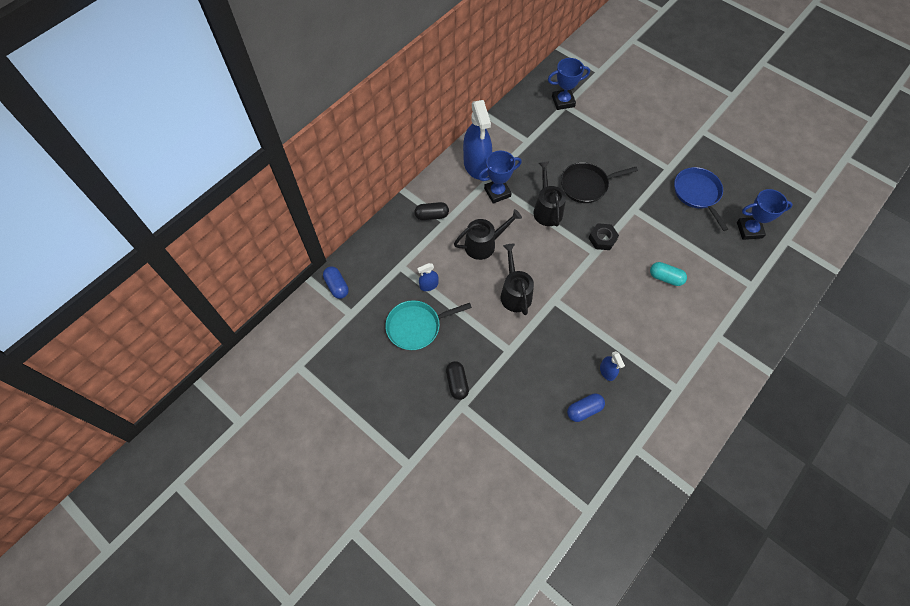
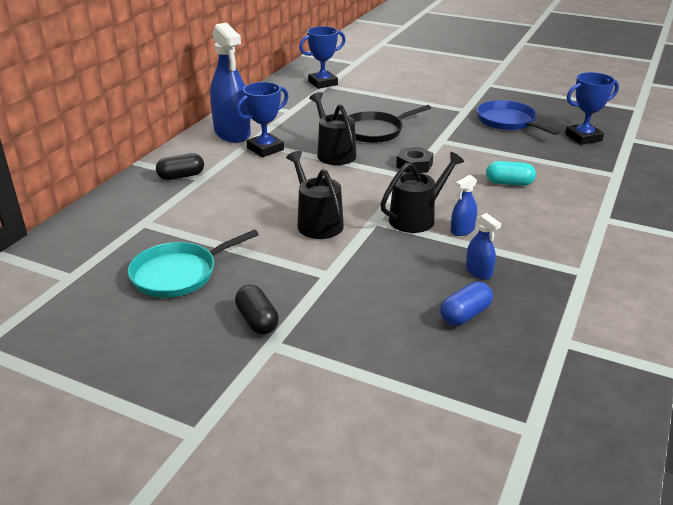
camera: 15 degrees left, 30 degrees down
(337, 286) = (45, 254): blue capsule -> none
(429, 285) = (190, 233): blue spray bottle -> blue spray bottle (462, 230)
(483, 244) = (260, 189): black watering can -> black watering can (416, 218)

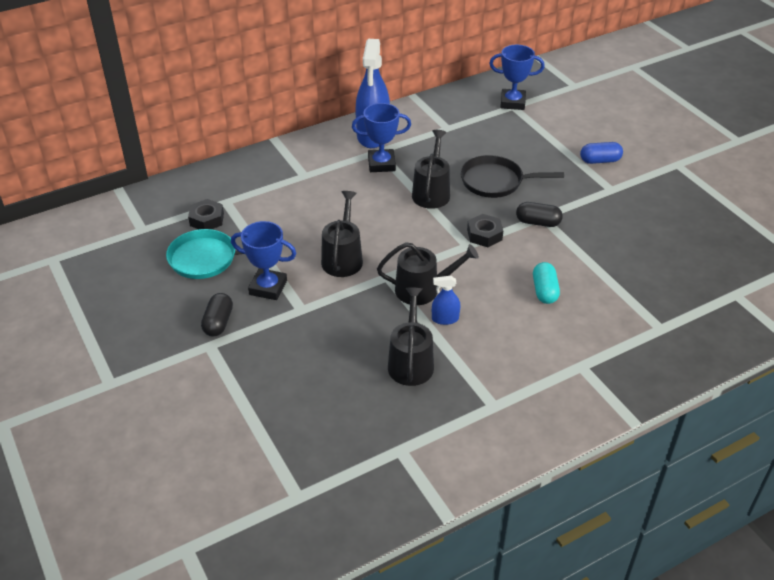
camera: 35 degrees right, 10 degrees up
(139, 243) = (207, 219): none -> black nut
(181, 176) = (291, 167): black capsule -> black capsule (538, 222)
(465, 315) = (357, 392): blue capsule -> blue capsule (600, 160)
(478, 272) = (411, 362): blue spray bottle -> black watering can
(508, 121) = (636, 221): blue pan -> none
(509, 183) = (544, 291): turquoise capsule -> turquoise capsule turned 45 degrees clockwise
(583, 137) = (688, 272): blue trophy -> blue trophy (268, 287)

